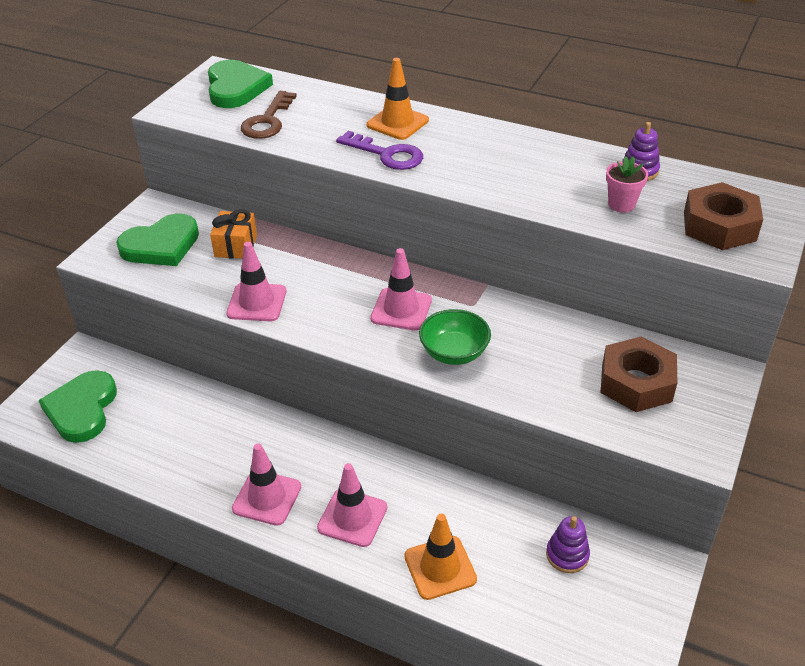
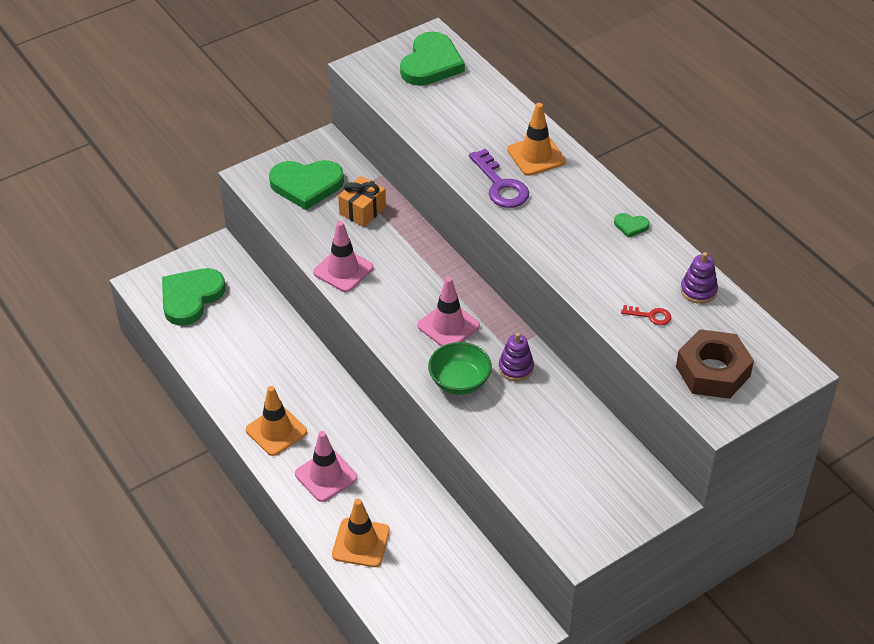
camera: 30 degrees right, 5 degrees up
(267, 121) = (431, 110): brown key -> none
(267, 498) = (276, 431): pink traffic cone -> orange traffic cone
(532, 145) = (631, 226): none -> green heart
(567, 555) = (460, 581): purple stacking toy -> purple stacking toy (516, 368)
(621, 204) = (650, 316): pink flower pot -> red key
(636, 382) = (580, 472): brown nut -> none

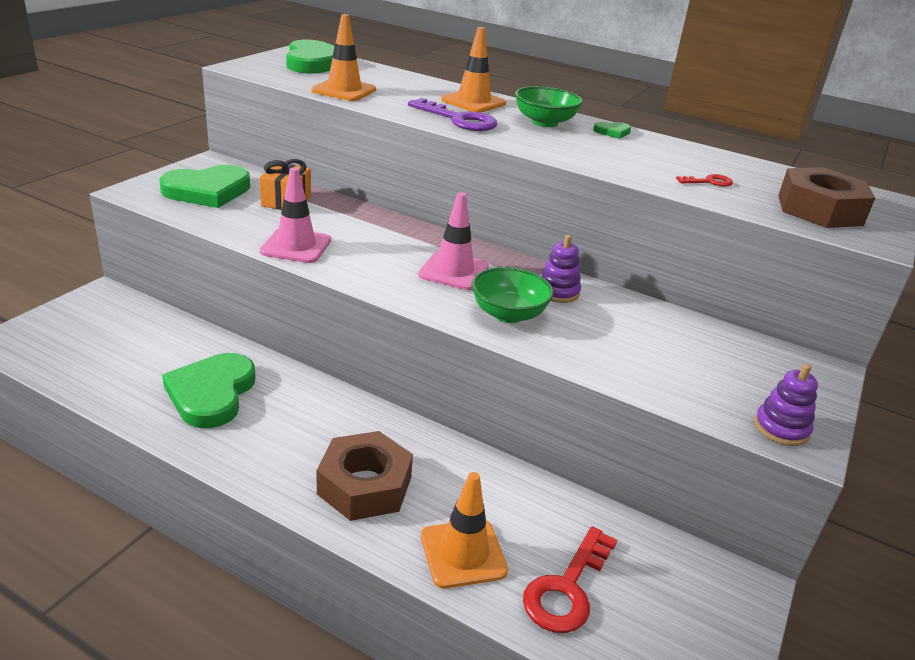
camera: 30 degrees left, 15 degrees down
(191, 298) = (82, 342): green heart -> green heart (211, 393)
(276, 431) = (267, 452): orange traffic cone -> orange traffic cone (344, 90)
(326, 476) = (364, 485): pink traffic cone -> brown nut
(410, 586) = (567, 588): none -> red key
(577, 200) = (544, 122): none -> green bowl
(698, 290) = (726, 162): purple stacking toy -> purple stacking toy (781, 428)

